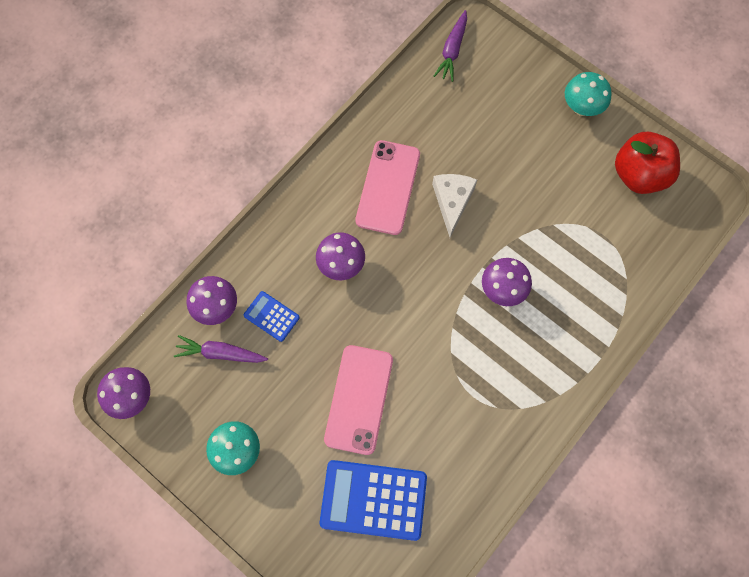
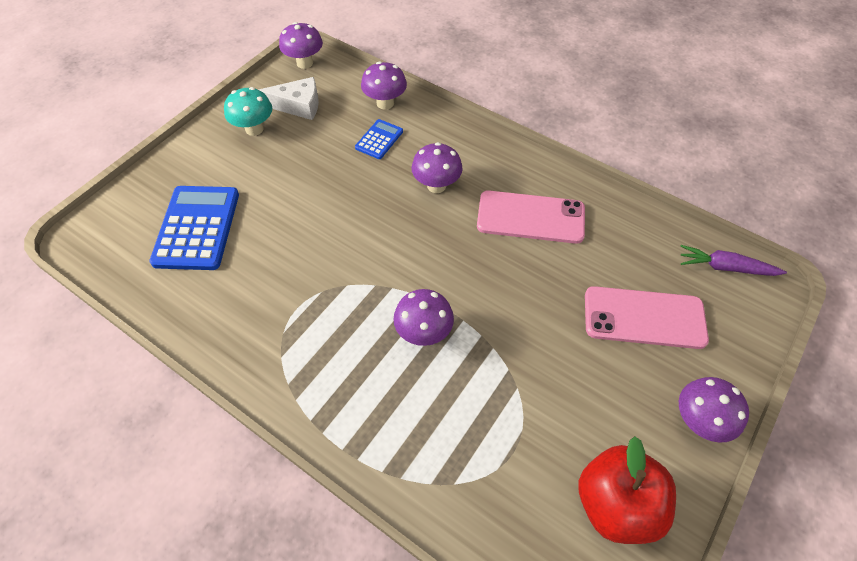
camera: 85 degrees right, 15 degrees down
(221, 353) = (343, 110): purple carrot -> none
(358, 399) = (297, 209): pink phone -> pink phone (644, 317)
(452, 202) = (526, 277): white cheese -> white cheese (298, 105)
(581, 107) = (699, 421): turquoise mushroom -> purple mushroom

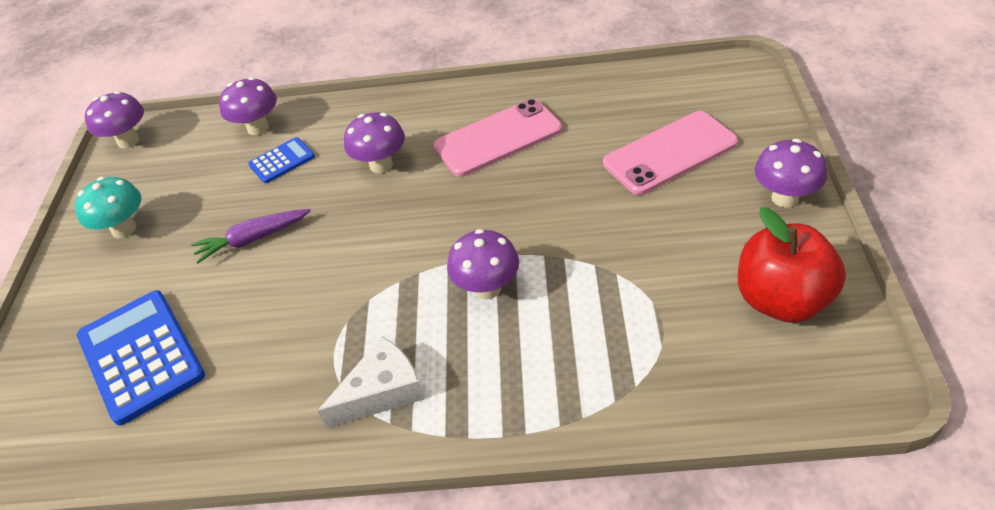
camera: 30 degrees left, 10 degrees down
(298, 105) = (157, 181): white cheese -> white cheese (382, 391)
(379, 139) = (282, 161): blue calculator -> blue calculator turned 60 degrees clockwise
(726, 267) = (698, 79): purple carrot -> purple carrot (253, 239)

